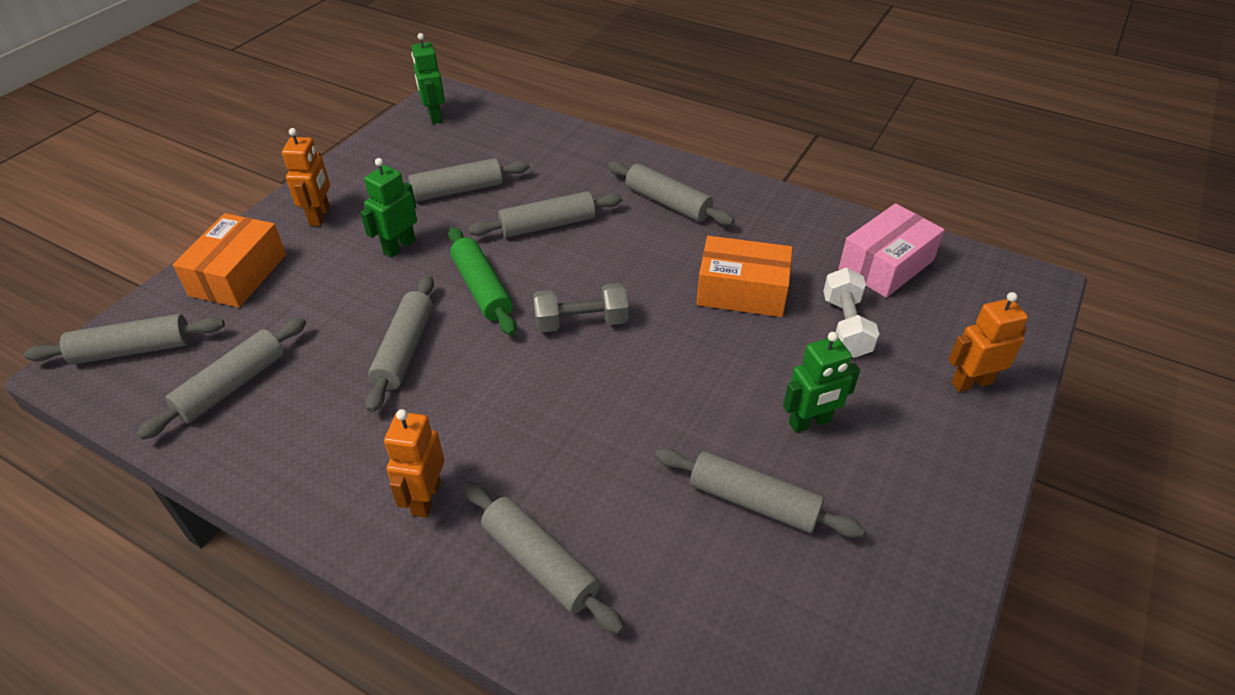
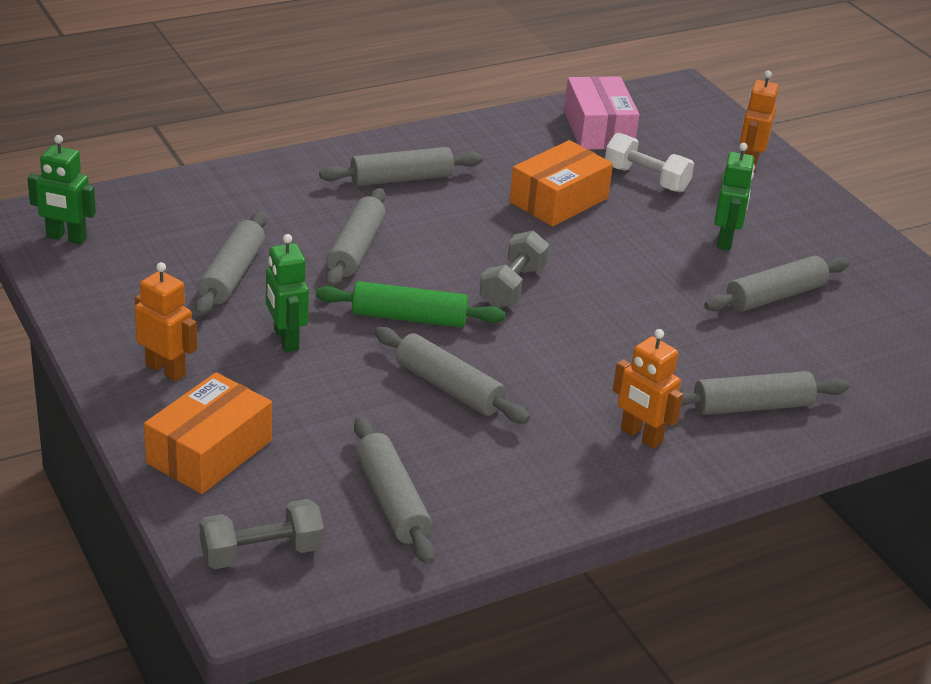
camera: 60 degrees left, 10 degrees down
(133, 350) = (261, 553): grey rolling pin -> grey dumbbell
(238, 275) = (209, 452): orange box -> orange box turned 75 degrees clockwise

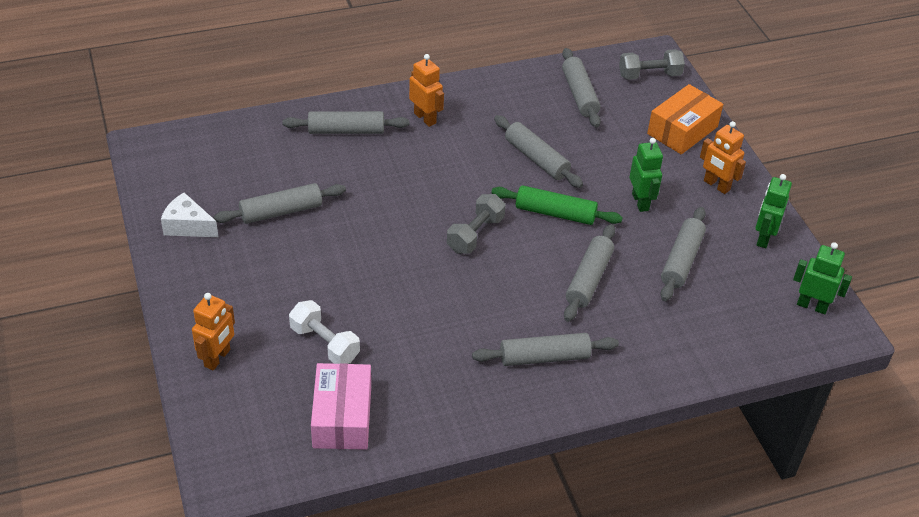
camera: 170 degrees left, 10 degrees up
(558, 200) = (412, 322): orange box -> none
(725, 240) = (290, 268): green robot -> green robot (763, 238)
(877, 273) = (188, 226): none -> white cheese

